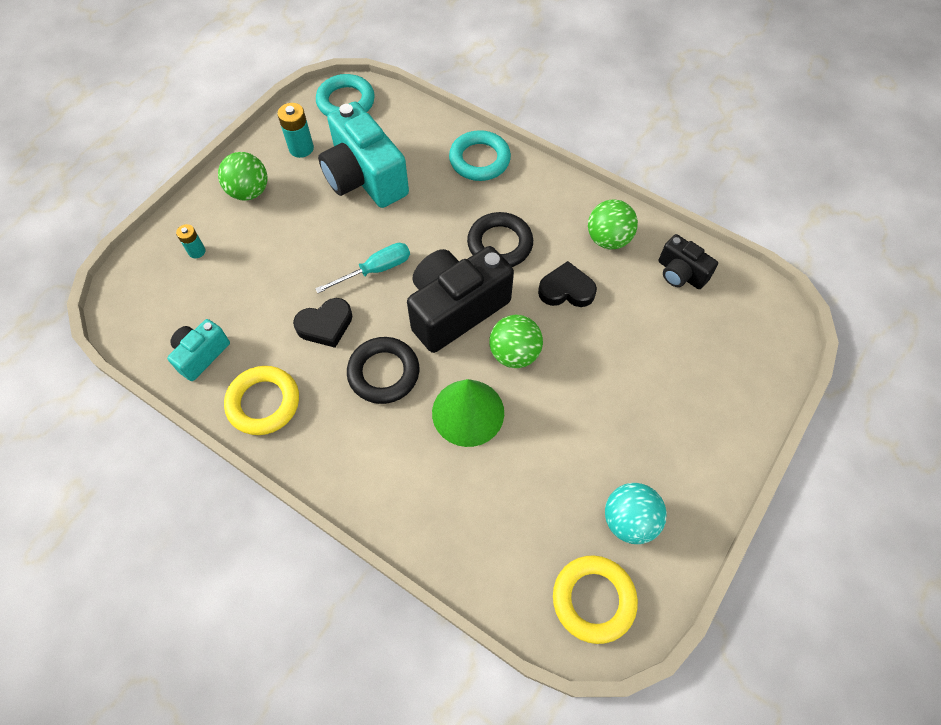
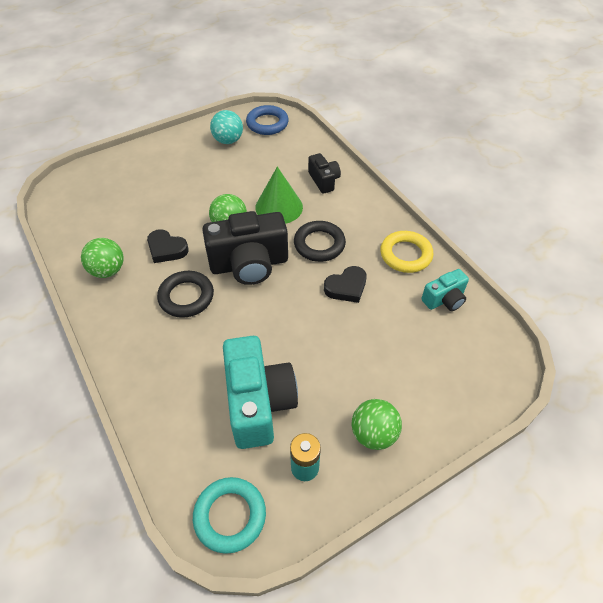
camera: 155 degrees left, 10 degrees down
(197, 251) = (436, 388): turquoise battery -> none
(325, 325) = (346, 287): black heart -> black heart turned 150 degrees clockwise
(375, 270) = (291, 313): turquoise screwdriver -> none
(479, 160) = (146, 378): turquoise ring -> none
(593, 599) = (267, 123): yellow ring -> blue ring
(680, 273) = (85, 231): black camera -> black camera (324, 181)

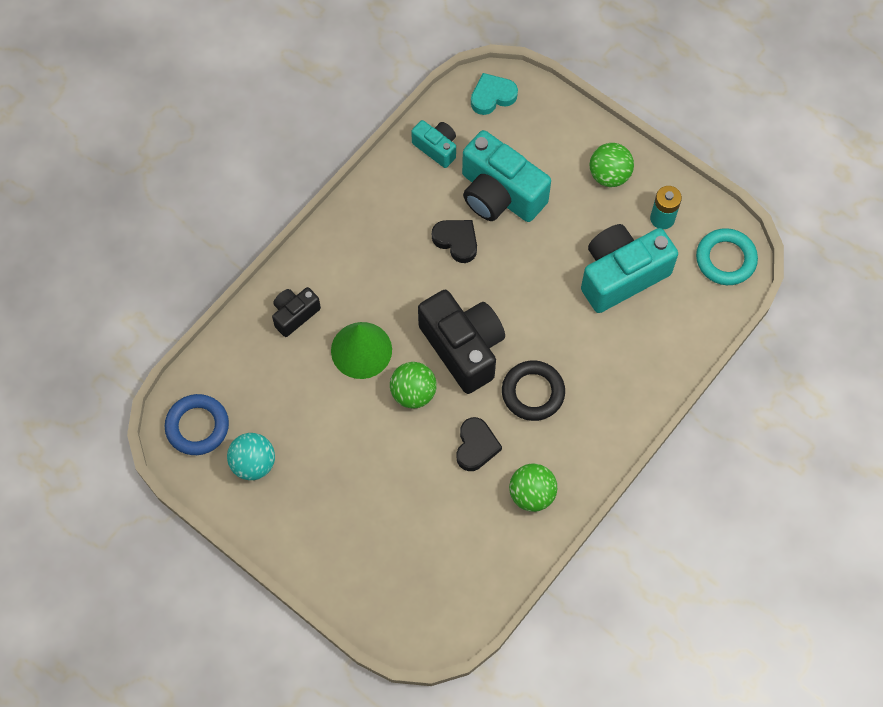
camera: 110 degrees left, 15 degrees up
(319, 244) = (405, 286): black ring -> none
(382, 332) = (499, 194): none -> turquoise camera
(405, 255) = (387, 196): yellow ring -> none
(493, 359) = (492, 96): none -> turquoise heart

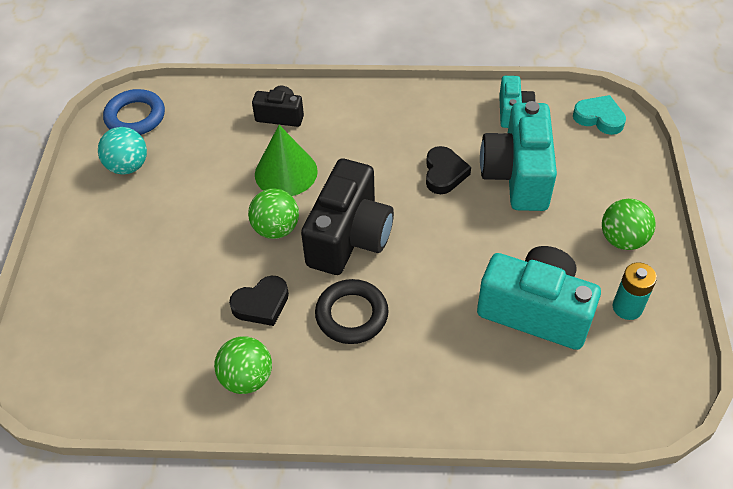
camera: 55 degrees right, 15 degrees down
(725, 259) = (644, 389): turquoise ring -> none

